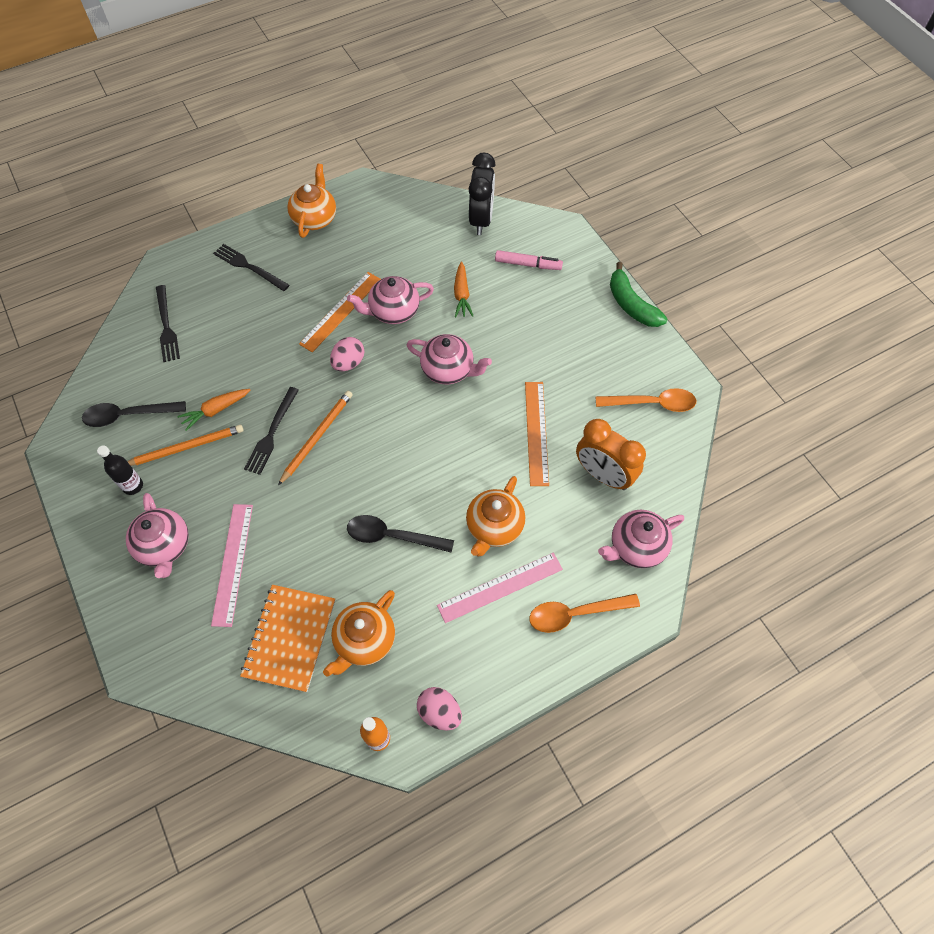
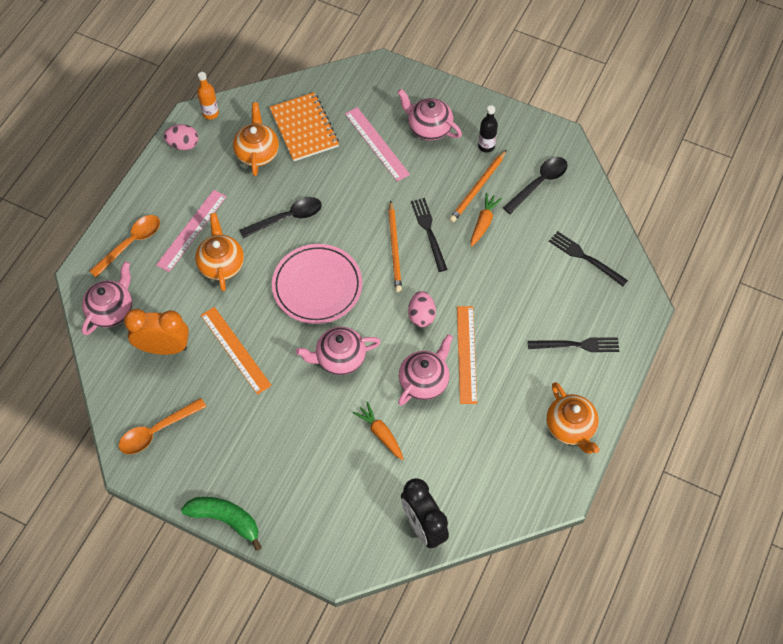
camera: 145 degrees right, 0 degrees up
(417, 446) = (317, 286): none -> pink plate
(528, 264) = (345, 503): pink marker -> none

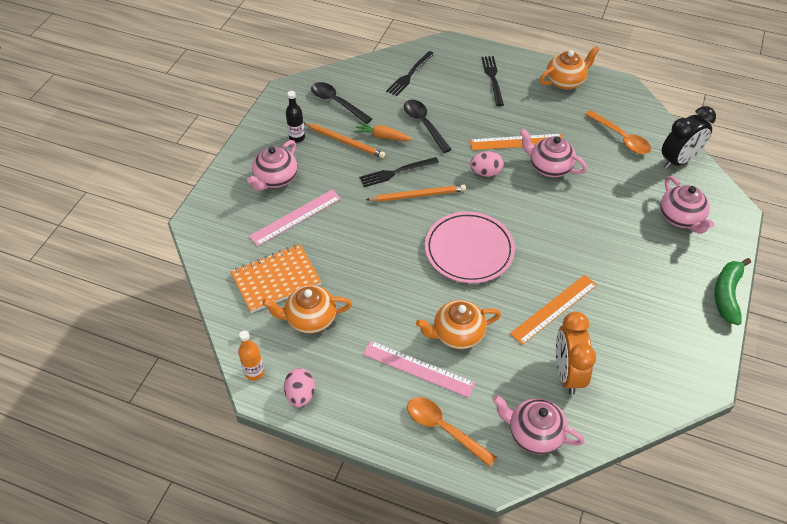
camera: 95 degrees left, 10 degrees down
(156, 431) = (661, 365): orange spoon -> orange spoon (621, 138)
(287, 218) = (392, 282): black spoon -> black spoon (424, 124)
(339, 358) = (542, 226): pink teapot -> pink teapot (680, 218)
(380, 433) = (607, 192): orange carrot -> none

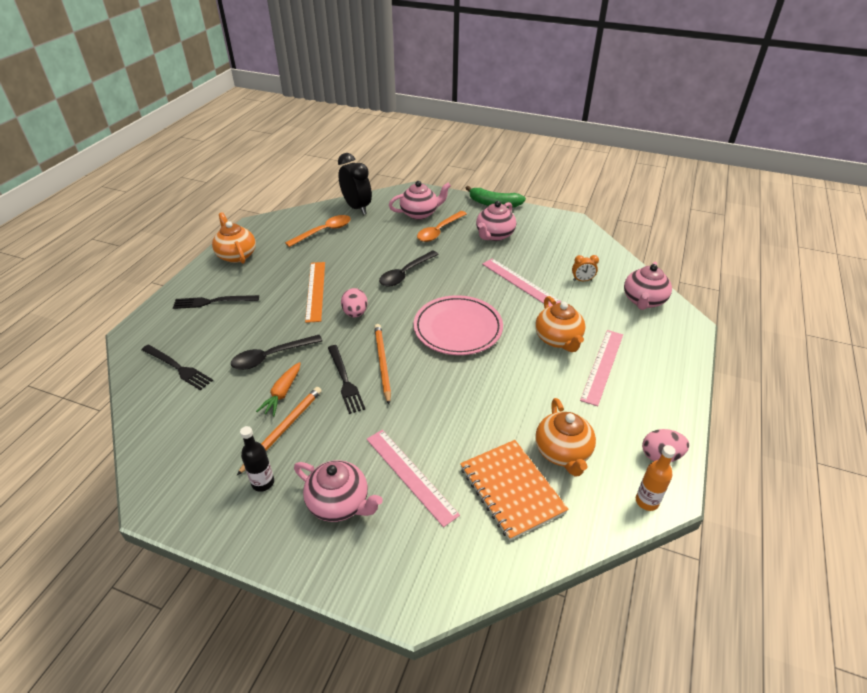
camera: 90 degrees left, 10 degrees down
(336, 102) = (205, 440): black spoon -> black spoon (405, 274)
(443, 428) = (658, 351): orange spoon -> orange spoon (439, 231)
(549, 167) = (354, 273): pink teapot -> pink teapot (494, 235)
(554, 309) = (520, 282): orange ruler -> pink ruler
(567, 373) = (582, 280): orange clock -> orange clock, size x0.48

